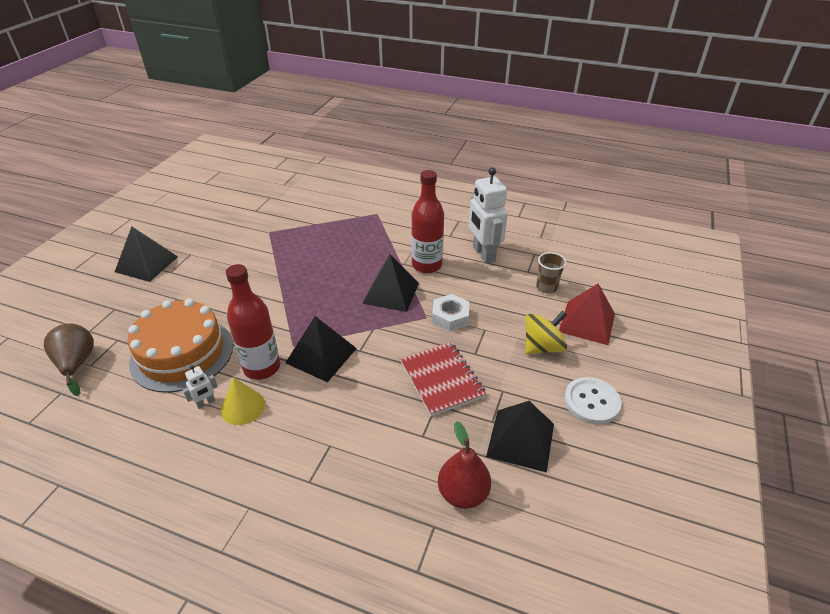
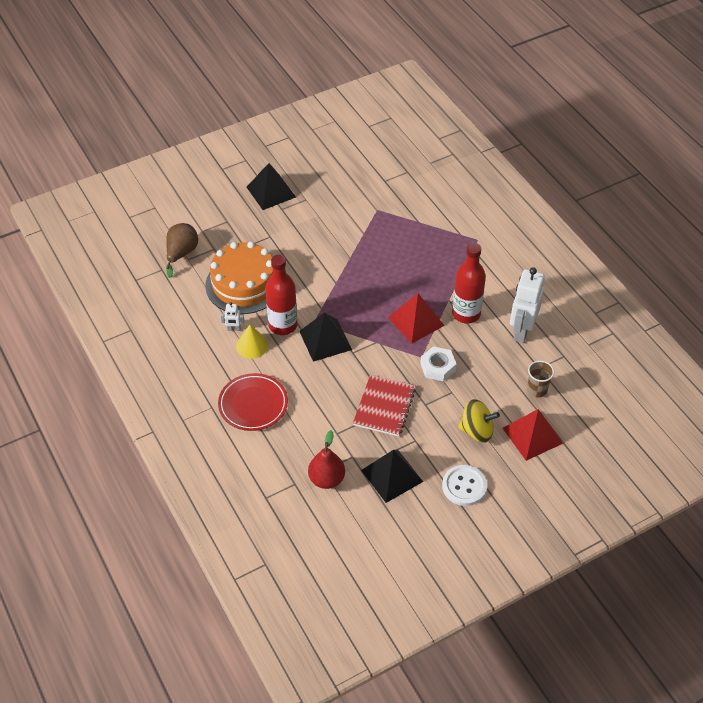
camera: 40 degrees right, 10 degrees up
(300, 469) = (253, 404): none -> red plate
(391, 293) = (416, 321): black pyramid -> red pyramid

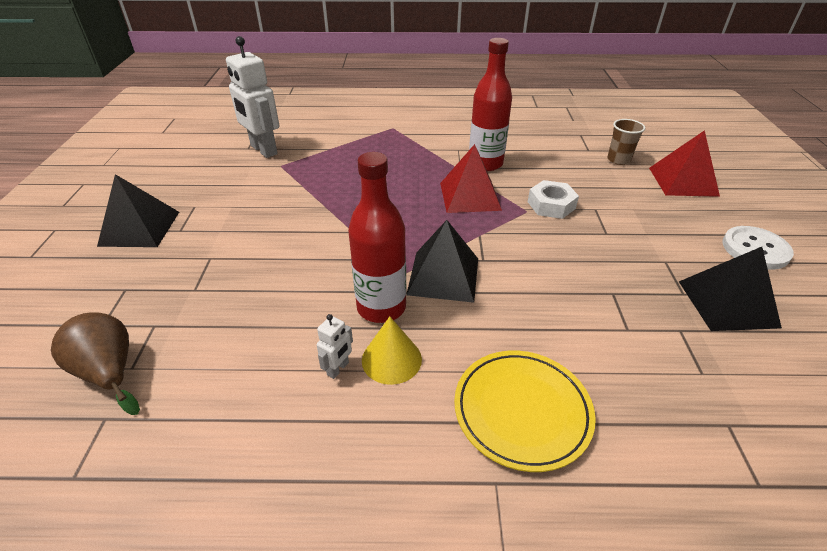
camera: 60 degrees left, 10 degrees down
(244, 284) = (262, 318): orange cake -> none
(253, 404) = (522, 411): red plate -> yellow plate
(326, 479) = (724, 377): red pear -> none
(384, 407) = (596, 266): red notebook -> none
(477, 431) = (664, 212): yellow spinning top -> none
(521, 331) = (533, 143): white robot -> white robot (263, 150)

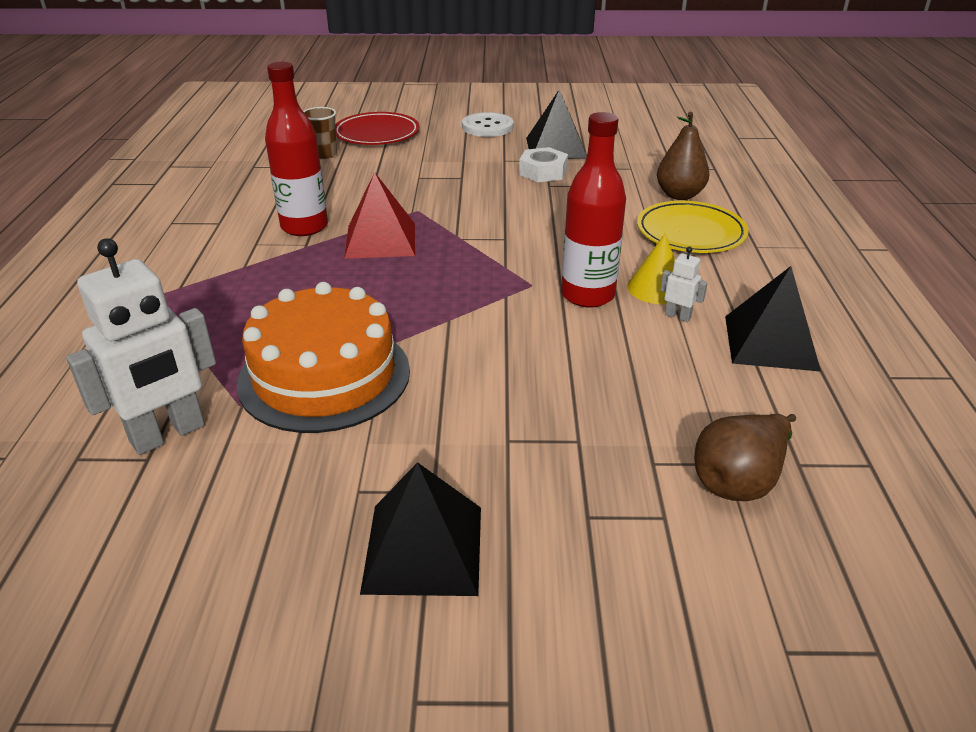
camera: 90 degrees left, 5 degrees down
(299, 187) = (324, 376): none -> orange cake
(443, 276) = (533, 260): black pyramid -> black pyramid (771, 342)
(551, 205) = (408, 197): white nut -> white nut (543, 172)
(632, 417) = (679, 195): none -> brown pear
(683, 181) = (377, 134): red pyramid -> red plate

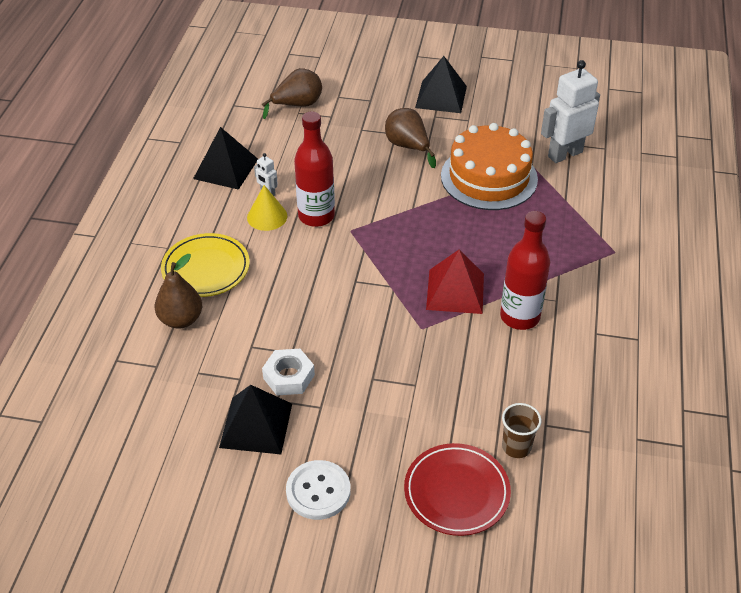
camera: 170 degrees left, 10 degrees up
(476, 414) = (408, 147): none -> brown pear

